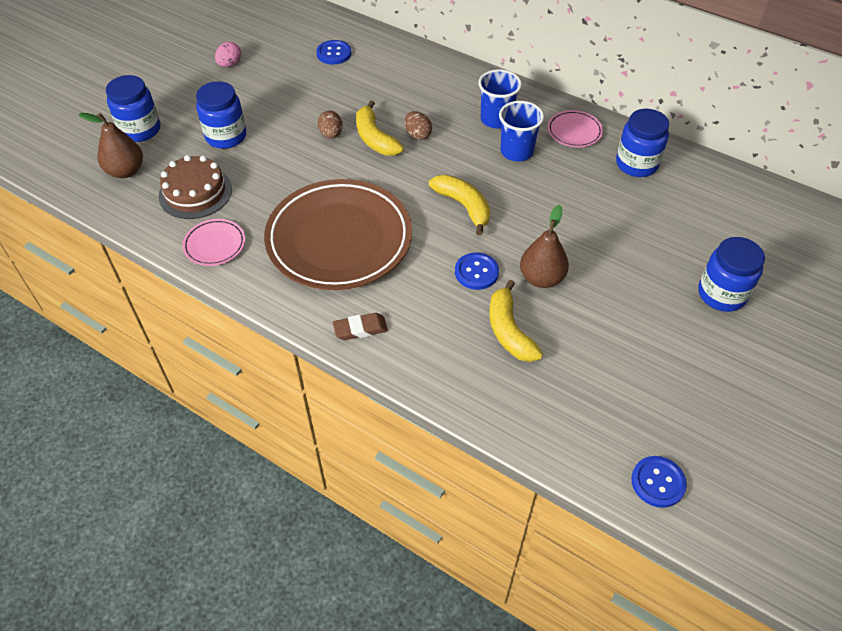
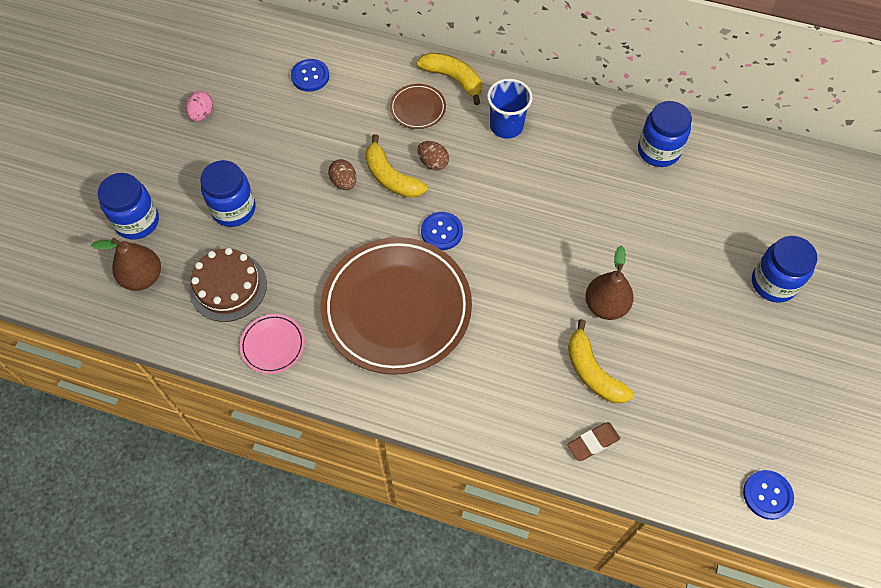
camera: 15 degrees left, 10 degrees up
(360, 329) = (452, 406): brown eraser -> brown eraser (593, 443)
(419, 92) = (418, 109): none -> brown plate
(463, 206) = (506, 240): yellow banana -> yellow banana (453, 79)
(476, 272) = (542, 314): blue button -> blue button (441, 232)
(516, 151) = (538, 161): blue cup -> none
(574, 131) = (588, 124): pink plate -> none

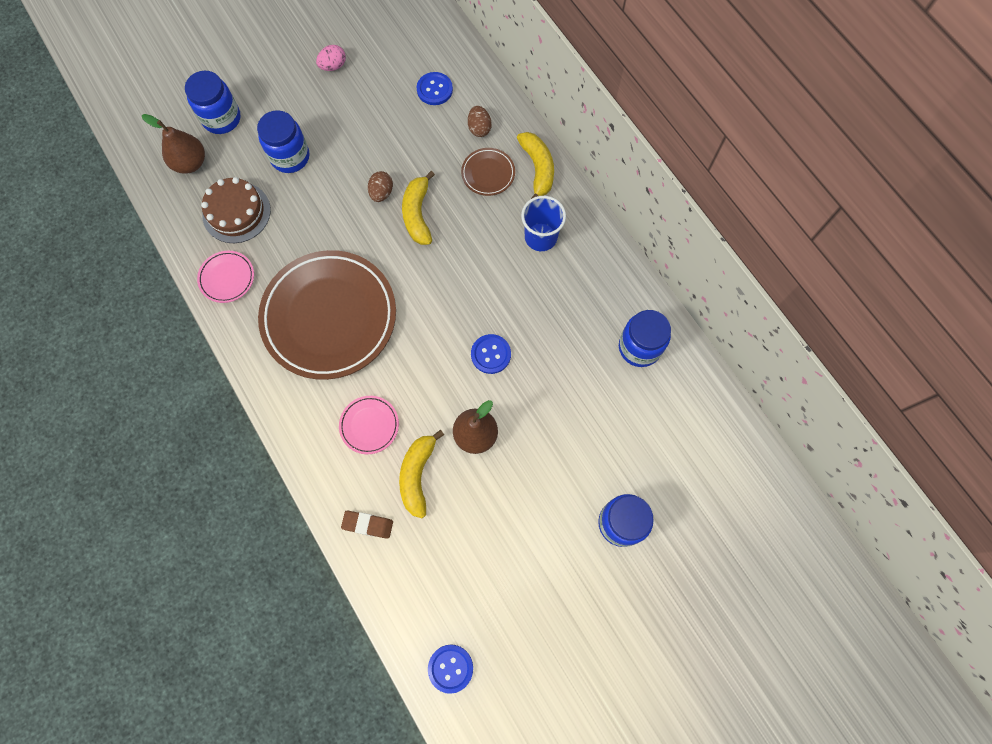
camera: 40 degrees right, 10 degrees up
(433, 163) = (458, 226): brown egg -> brown egg (479, 128)
(441, 232) = (413, 284): blue button -> blue button (491, 354)
(516, 365) = (369, 425): none -> pink plate

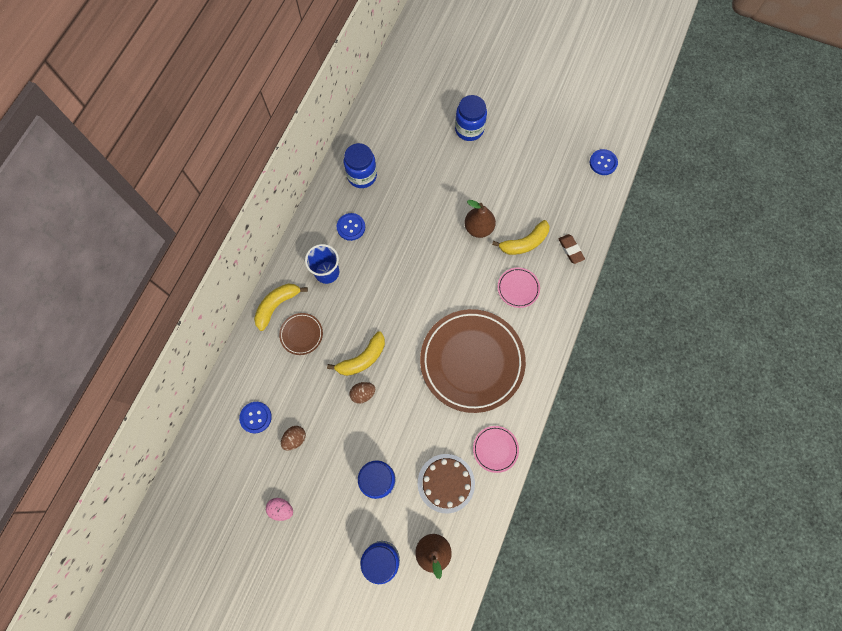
camera: 125 degrees left, 0 degrees up
(479, 128) = (269, 364): brown egg -> brown egg (295, 439)
(491, 354) = (425, 251): blue button -> blue button (351, 227)

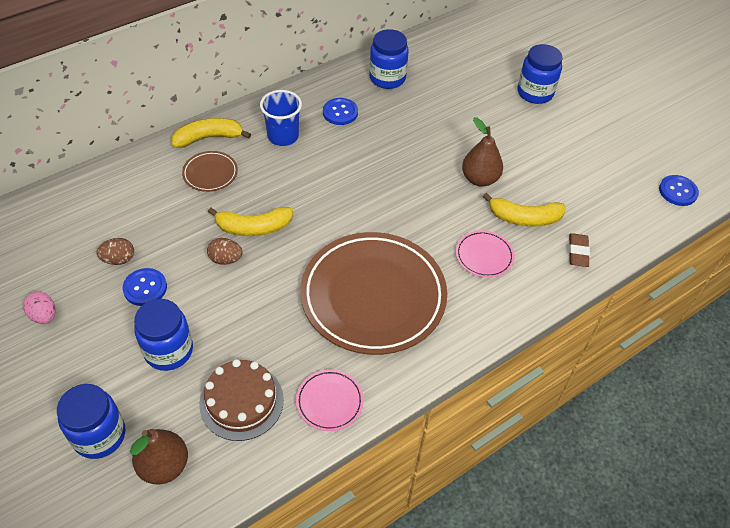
camera: 30 degrees right, 20 degrees down
(256, 417) = (99, 218): blue button -> blue button (145, 288)

